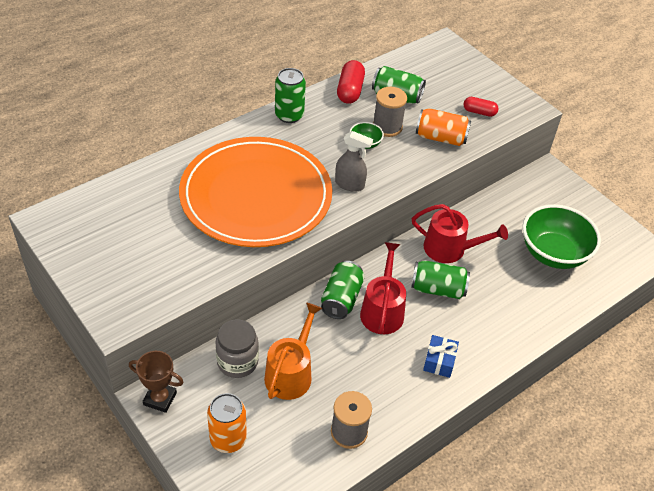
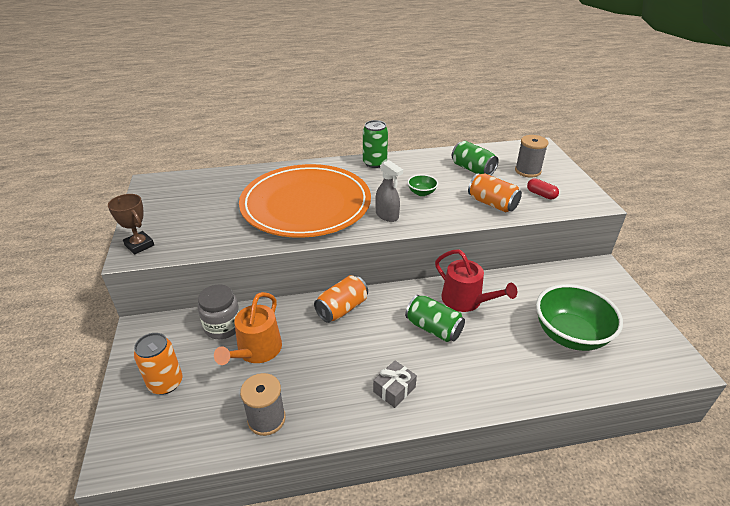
camera: 30 degrees right, 10 degrees down
(160, 399) = (145, 332): brown trophy -> brown trophy (139, 245)
(291, 373) = (256, 351): orange watering can -> orange watering can turned 150 degrees clockwise
(341, 299) = (342, 309): green can -> orange can
(350, 91) = (435, 158): red capsule -> none
(382, 310) = (371, 329): red watering can -> none
(387, 127) = (449, 186): grey spool -> grey spool (527, 171)
(439, 361) = (394, 389): blue gift -> grey gift

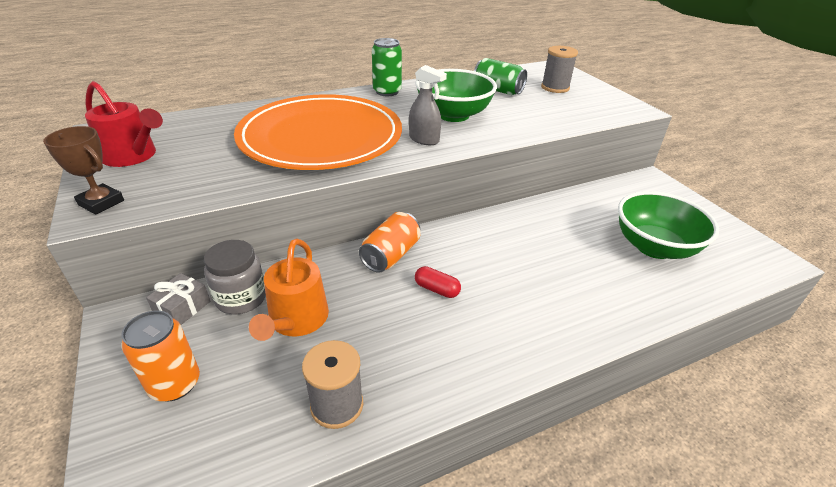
camera: 15 degrees left, 0 degrees up
(394, 389) = (489, 337): grey gift -> grey gift (182, 308)
(421, 193) = (453, 115): green bowl -> green bowl, size x2.22
(433, 328) = (507, 261): green can -> none
(466, 300) = (530, 227): red watering can -> red watering can (133, 156)
(492, 204) = (535, 119): orange can -> none
(541, 194) = (580, 107): red capsule -> red capsule (437, 289)

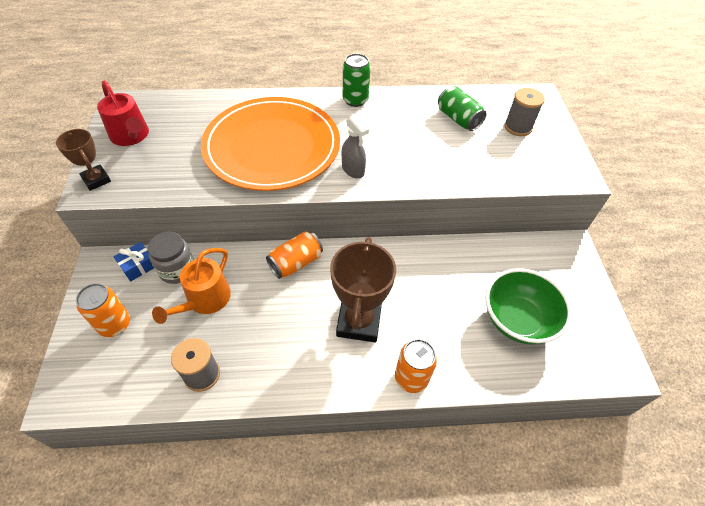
camera: 20 degrees right, 15 degrees up
(182, 308) = (138, 266): grey gift -> blue gift
(437, 289) = (313, 305): red capsule -> none
(453, 115) = (396, 144): green bowl -> none
(499, 291) = (359, 322): none -> brown trophy
(593, 328) = (411, 378): none -> orange can

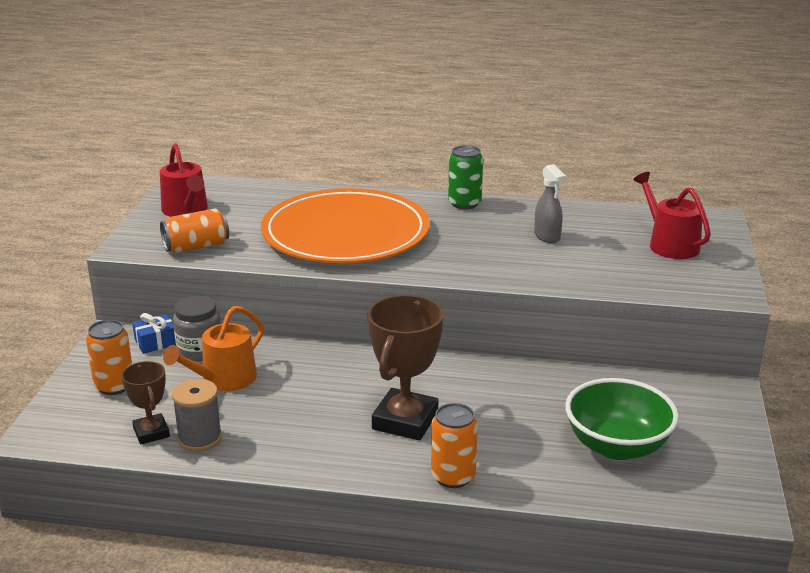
camera: 15 degrees right, 25 degrees down
(96, 180) = (137, 241): brown trophy -> brown trophy (151, 433)
(296, 263) = (345, 361): orange can -> orange can (196, 247)
(353, 170) = (436, 261): grey spray bottle -> grey spray bottle (547, 236)
(458, 119) = (592, 230): green can -> none
(518, 127) = (669, 244): grey spool -> red watering can

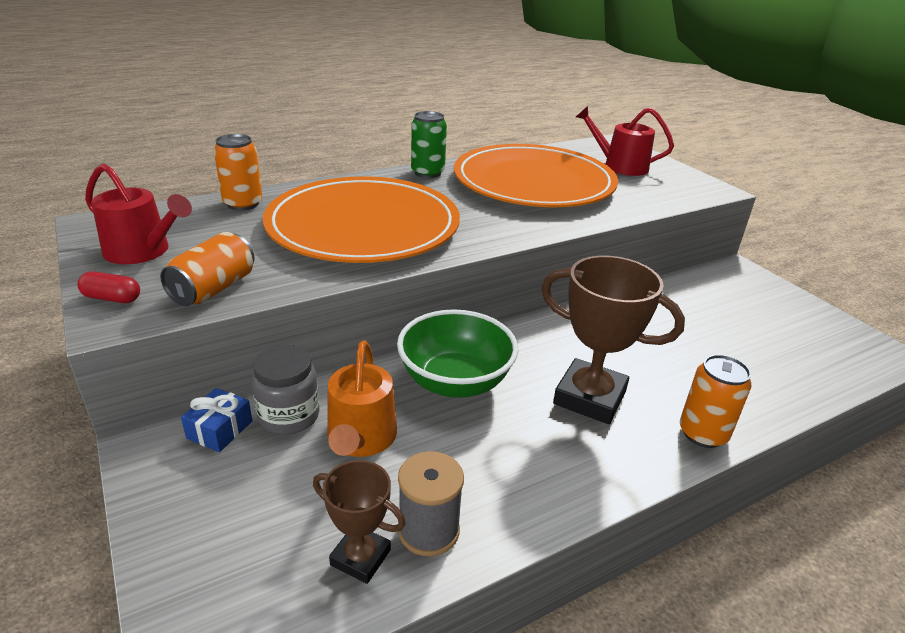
camera: 40 degrees left, 5 degrees up
(114, 386) = (231, 516): orange can -> orange can (243, 204)
(138, 235) = (112, 298): none -> red capsule
(405, 421) = (589, 397): brown trophy -> brown trophy turned 45 degrees counterclockwise
(547, 236) = (533, 182): grey spray bottle -> orange plate
(617, 446) = (753, 343): green bowl -> green bowl (455, 381)

